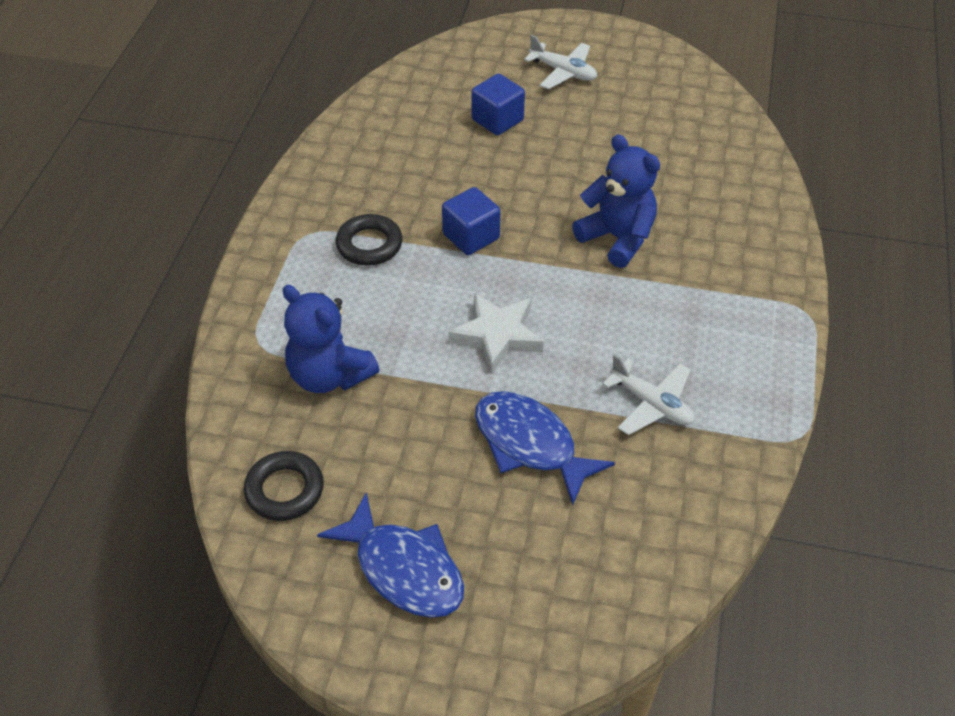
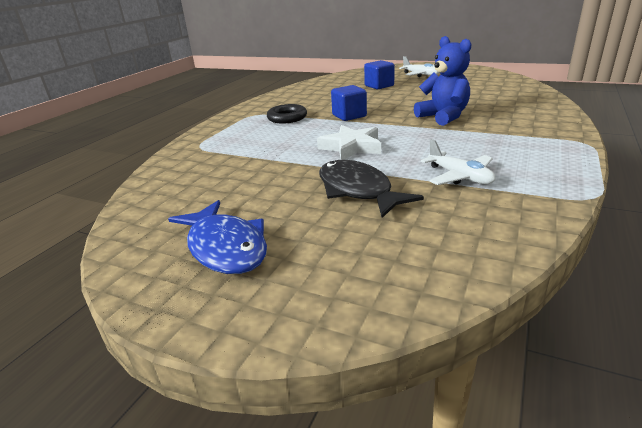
camera: 15 degrees right, 20 degrees down
(284, 490) = (167, 202): black ring -> none
(329, 375) = (232, 158): blue teddy bear -> none
(530, 444) = (358, 191): blue fish -> black fish

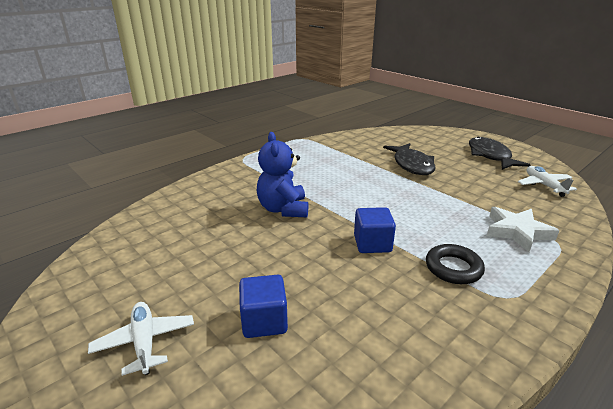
camera: 160 degrees left, 0 degrees up
(225, 247) = (490, 156): blue fish -> black fish
(351, 147) = (397, 197): white star -> white star (517, 232)
(460, 177) = (346, 159): white plane -> white plane (544, 185)

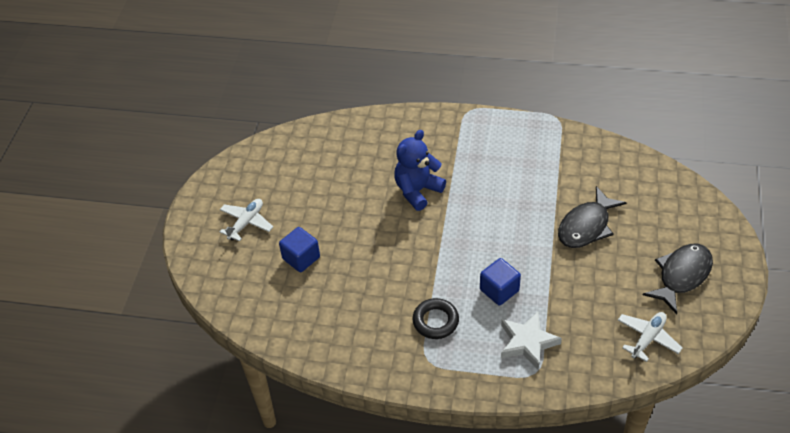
camera: 55 degrees right, 20 degrees up
(372, 244) = (422, 265): blue cube -> blue cube (499, 290)

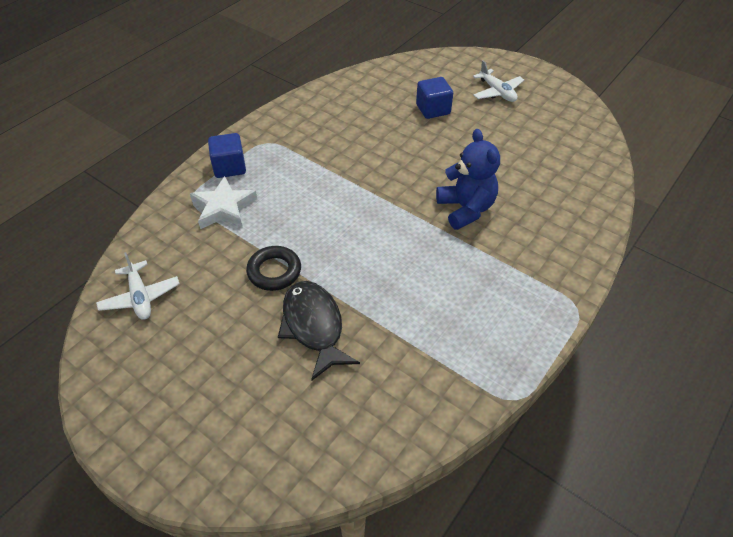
camera: 115 degrees right, 0 degrees up
(435, 321) = (299, 161): black ring -> black ring (274, 271)
(499, 290) = (294, 214): blue cube -> blue cube (229, 167)
(681, 276) = (175, 377): black fish -> none

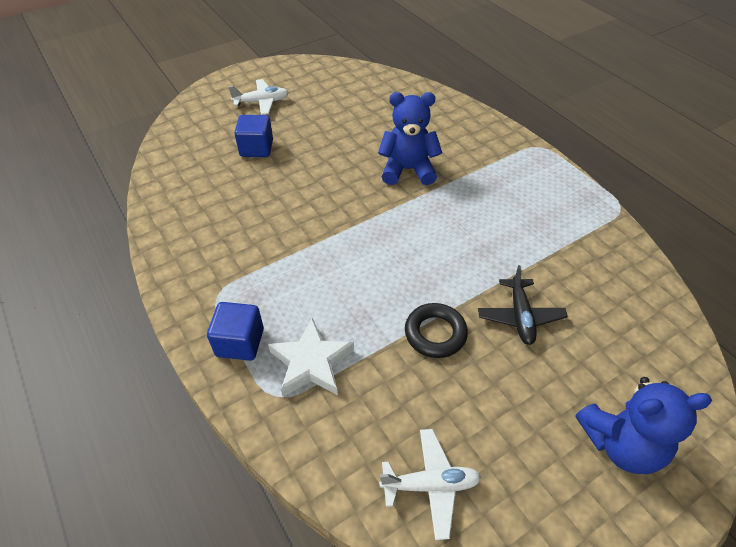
camera: 70 degrees left, 0 degrees up
(199, 418) = (621, 444): none -> blue teddy bear
(314, 326) = (520, 316): black fish -> black plane

